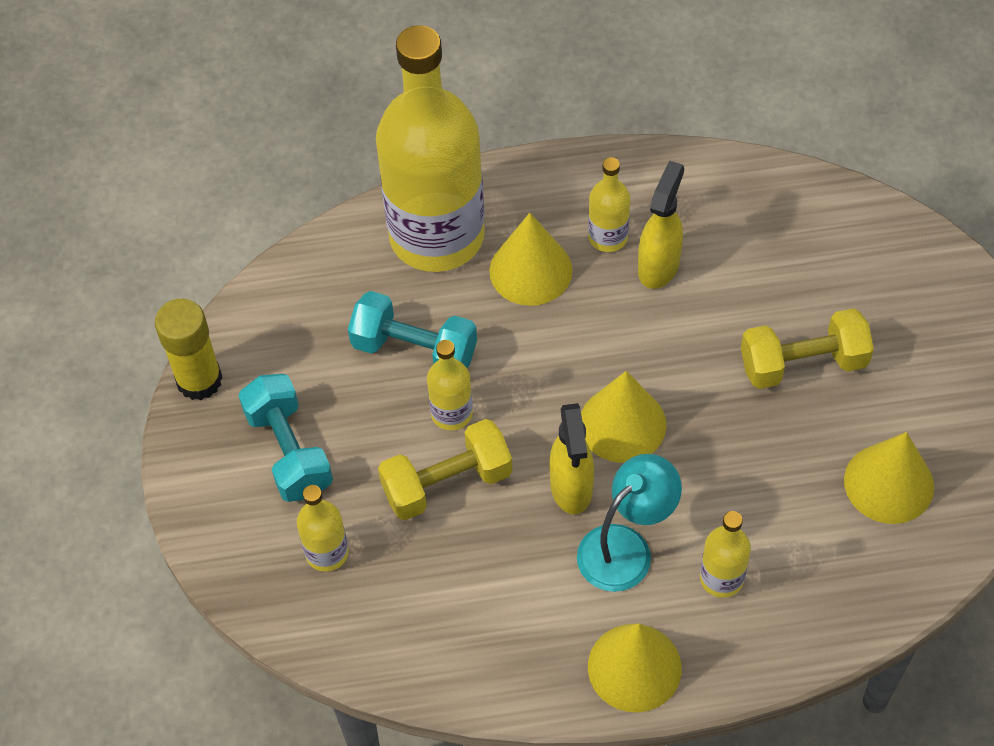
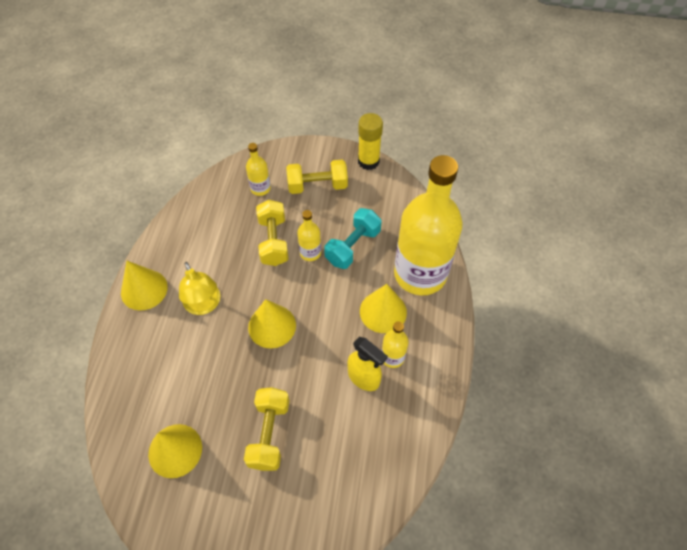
camera: 105 degrees right, 0 degrees up
(289, 451) = (317, 186): turquoise dumbbell -> yellow dumbbell
(571, 488) = (247, 291): yellow spray bottle -> none
(625, 547) = (204, 305): turquoise lamp -> yellow lamp
(721, 578) = (166, 343): yellow bottle -> none

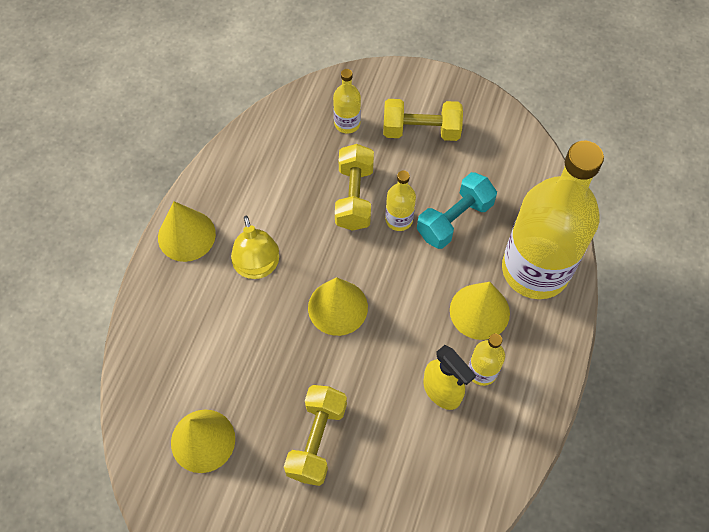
camera: 10 degrees right, 5 degrees up
(368, 161) = (493, 106): yellow glue stick -> none

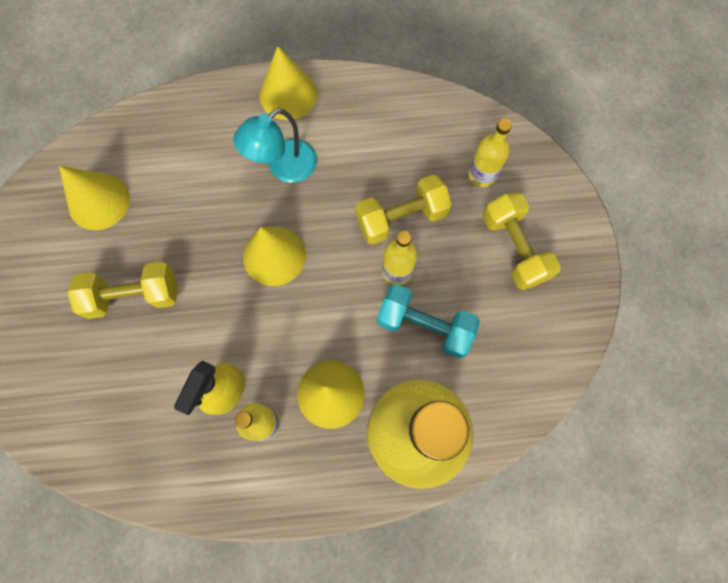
camera: 65 degrees right, 10 degrees up
(258, 267) = (283, 167): yellow lamp -> turquoise lamp

